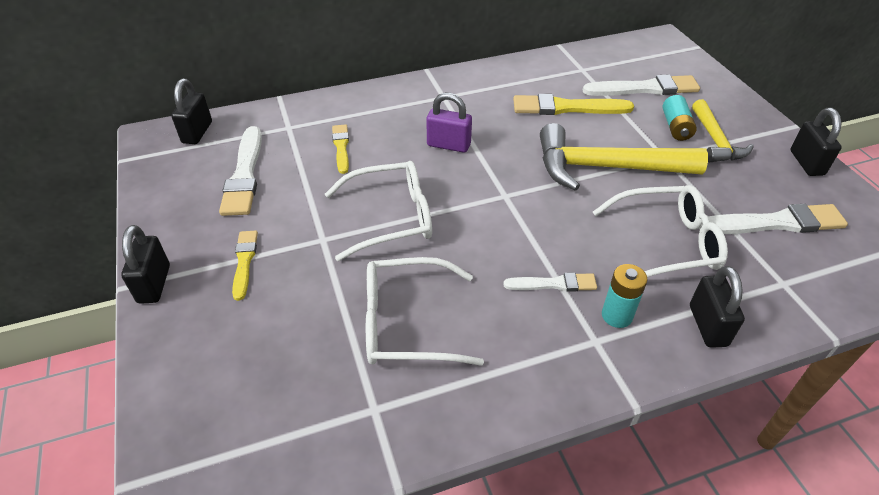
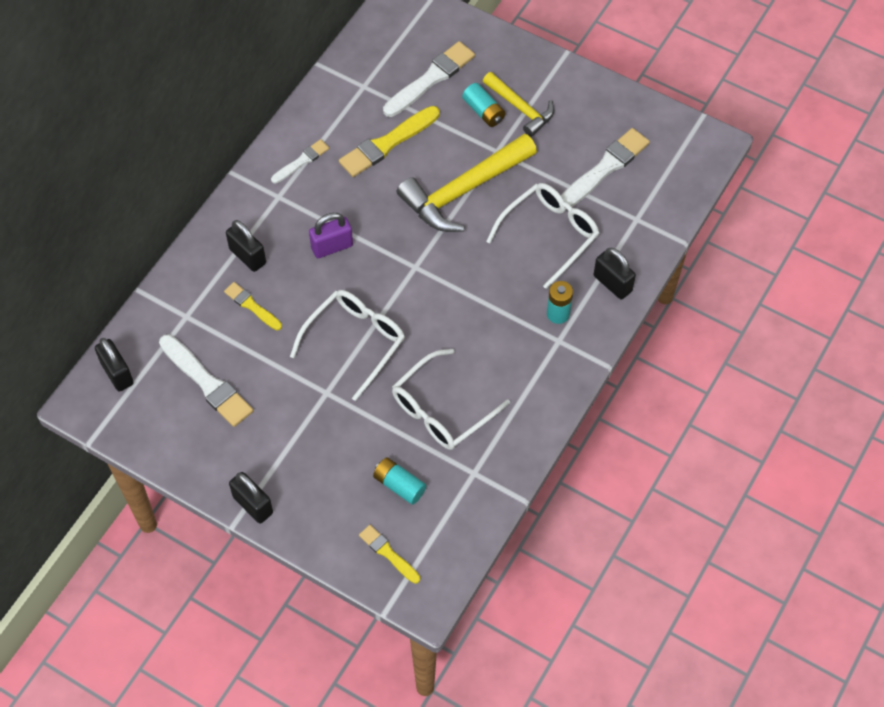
camera: 40 degrees left, 15 degrees up
(244, 262) = (293, 447): yellow brush -> yellow brush (388, 553)
(289, 363) = (399, 485): none -> turquoise battery
(553, 284) = (504, 318): white brush -> white brush (301, 161)
(806, 163) = (594, 91): black padlock -> black padlock (247, 256)

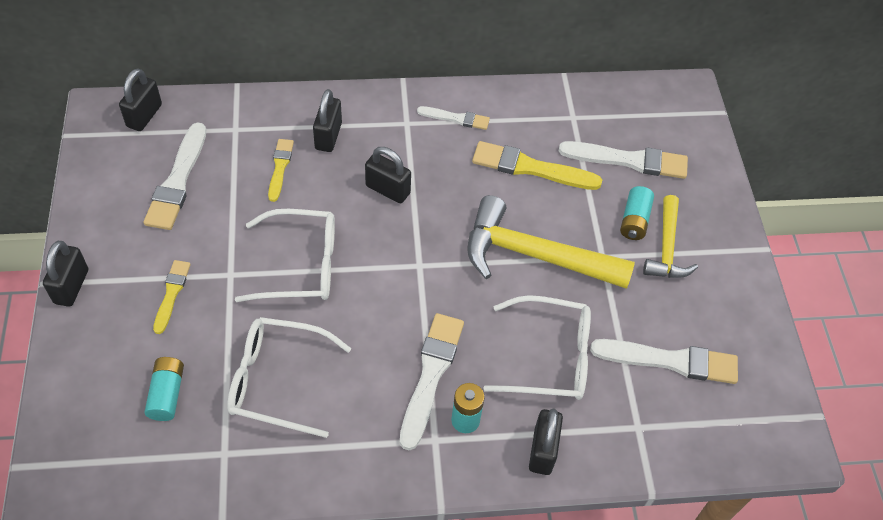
camera: 50 degrees right, 5 degrees down
(332, 246) = (388, 189): purple padlock -> black padlock
(388, 553) = (83, 430): yellow brush -> yellow brush (171, 294)
(509, 314) = (431, 376): none -> white brush

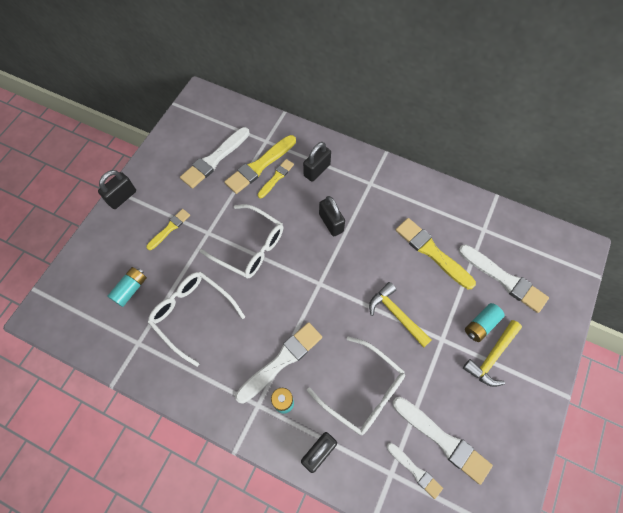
camera: 35 degrees right, 10 degrees up
(144, 116) = (221, 110): black padlock -> none
(247, 162) = (260, 165): none -> yellow brush
(456, 118) = (403, 194): white brush -> white brush (415, 470)
(533, 255) = (396, 314): yellow hammer -> yellow hammer, size x0.59

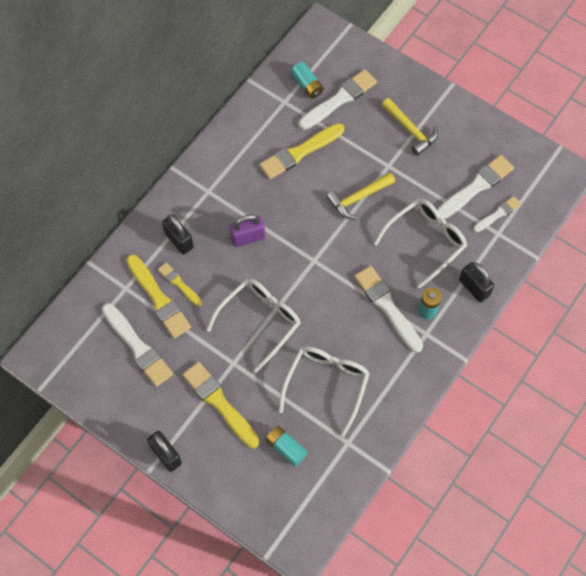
camera: 80 degrees left, 0 degrees up
(169, 229) = (220, 403): yellow brush -> yellow brush, size x1.73
(193, 314) = (326, 385): white glasses -> white glasses turned 150 degrees clockwise
(331, 223) = (248, 237): black padlock -> purple padlock
(481, 325) = (380, 131): turquoise battery -> turquoise battery (307, 85)

